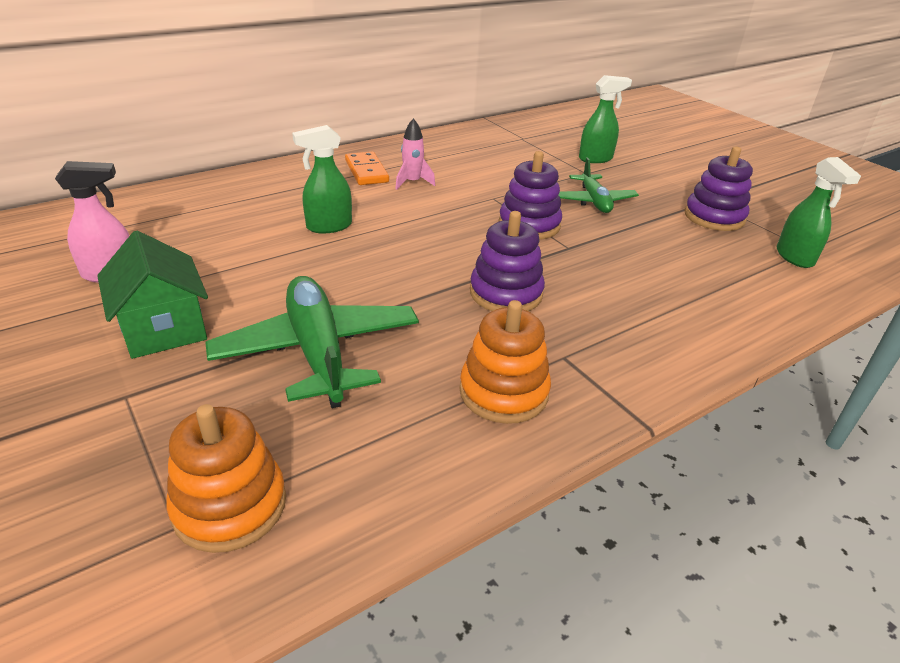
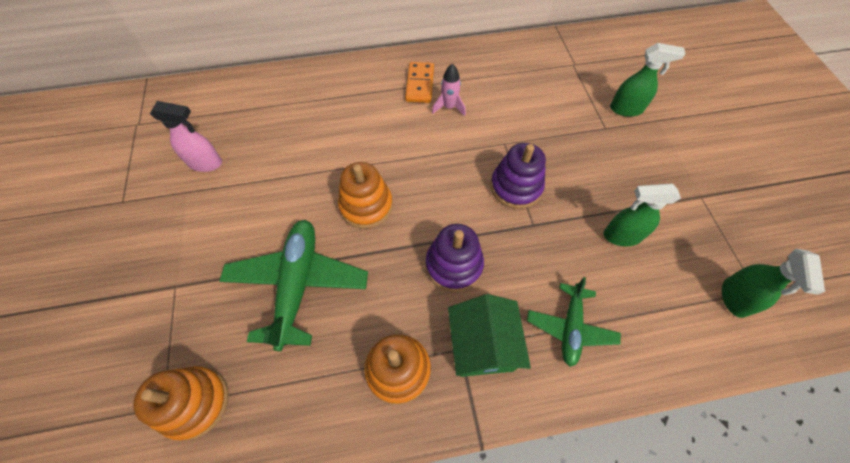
camera: 25 degrees right, 25 degrees up
(164, 329) = (216, 229): green house -> green house (482, 345)
(328, 226) = (362, 148): green spray bottle -> green spray bottle (621, 235)
(365, 269) = (366, 206): none -> orange stacking toy
(594, 201) = (589, 170): green plane -> green plane (570, 327)
(714, 217) = (690, 221): purple stacking toy -> none

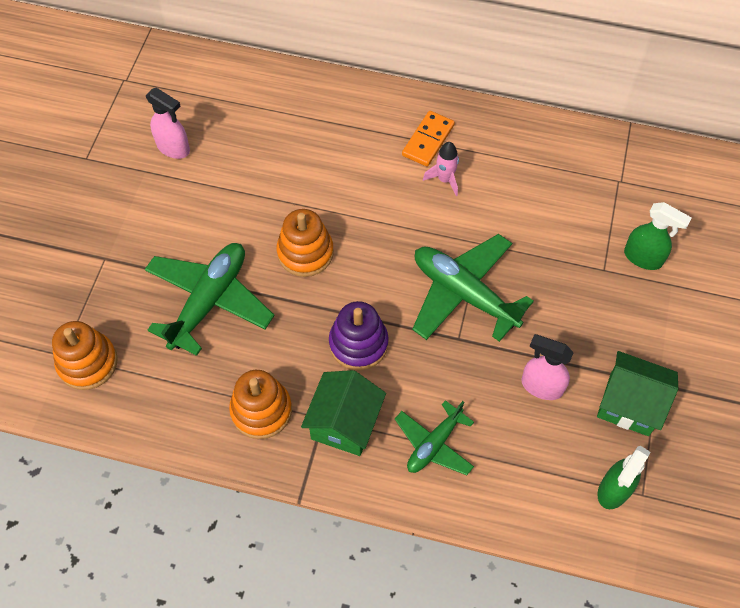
camera: 25 degrees right, 0 degrees up
(516, 187) = (464, 294): purple stacking toy -> green plane
(621, 235) = (541, 386): green spray bottle -> pink spray bottle
(694, 221) = (629, 404): none -> green house

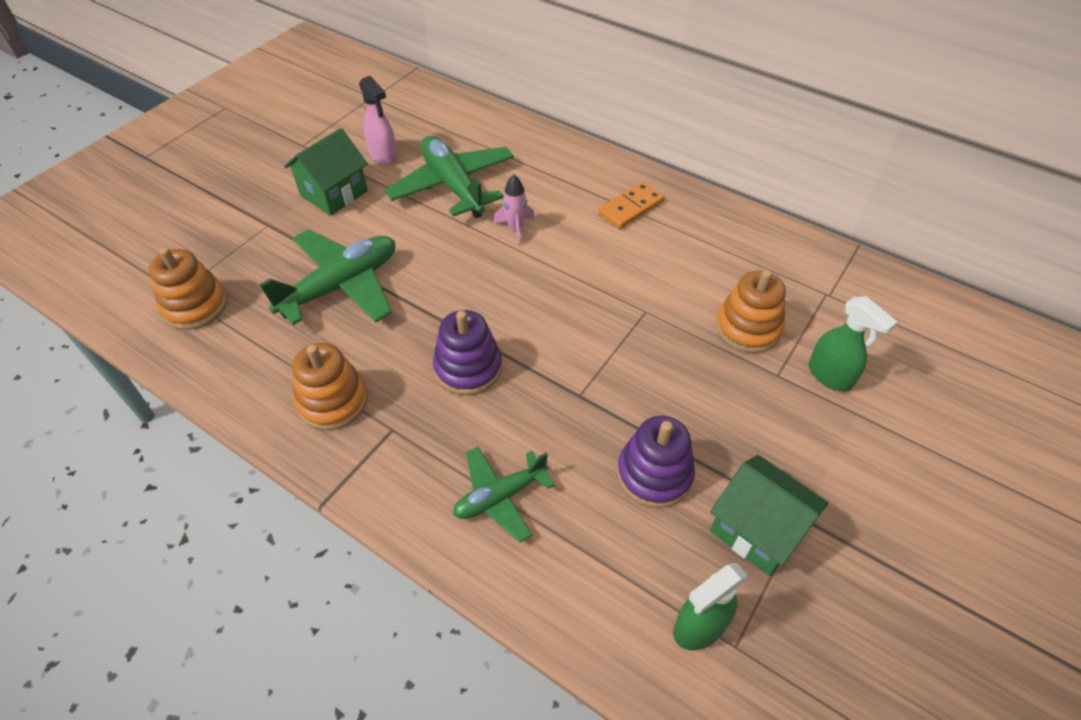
camera: 20 degrees right, 10 degrees down
(305, 252) = (458, 270): orange stacking toy -> orange stacking toy (747, 328)
(344, 423) = (412, 442): green house -> green house (334, 193)
(445, 179) = (632, 245): pink rocket -> pink rocket (515, 228)
(464, 294) = (606, 353): green plane -> green plane (453, 186)
(541, 386) = (654, 474): pink spray bottle -> purple stacking toy

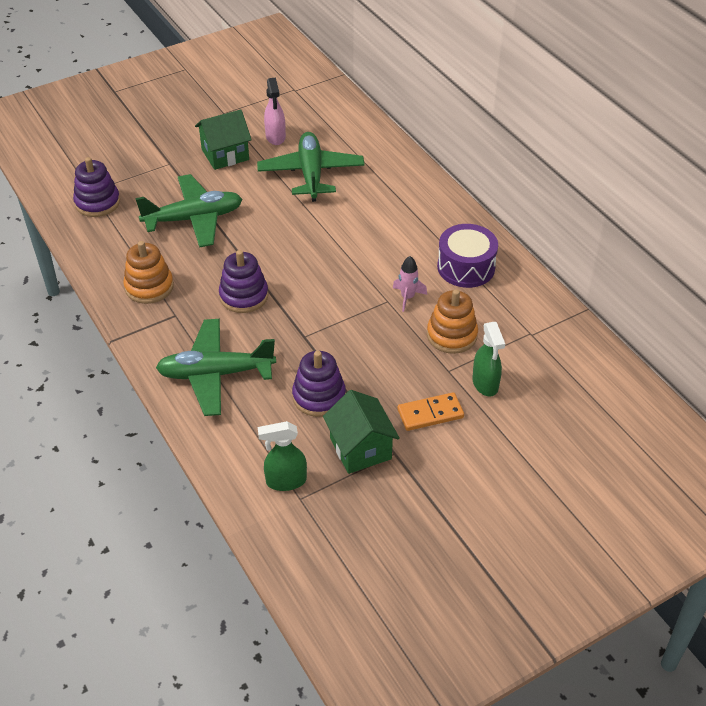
camera: 25 degrees right, 5 degrees down
(195, 306) = (97, 202): orange stacking toy -> purple stacking toy
(500, 497) = (216, 374): green plane -> green plane, size x1.66
(515, 228) = (335, 217): pink rocket -> pink rocket (407, 297)
(631, 207) = (430, 228): orange domino -> orange domino (430, 413)
(701, 240) = (466, 267): none -> purple drum

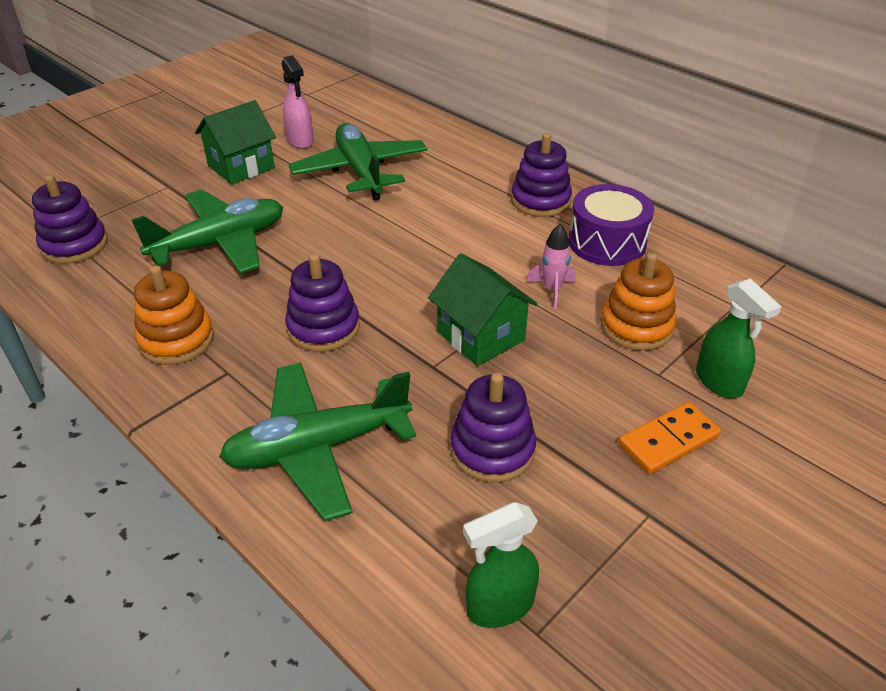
camera: 15 degrees left, 5 degrees down
(360, 448) = (594, 519): green house -> green house (481, 336)
(434, 223) = (540, 201): none -> purple stacking toy

